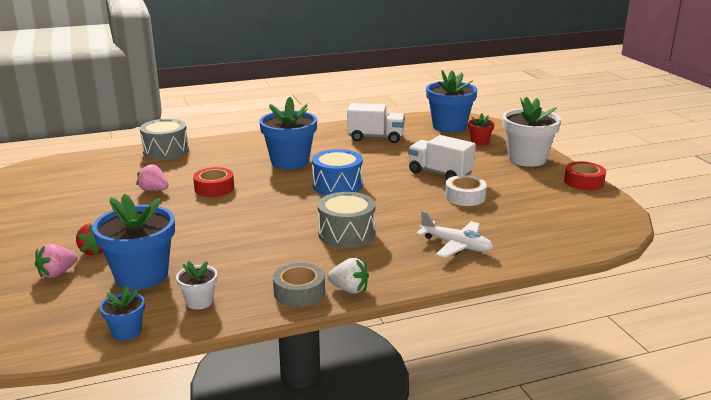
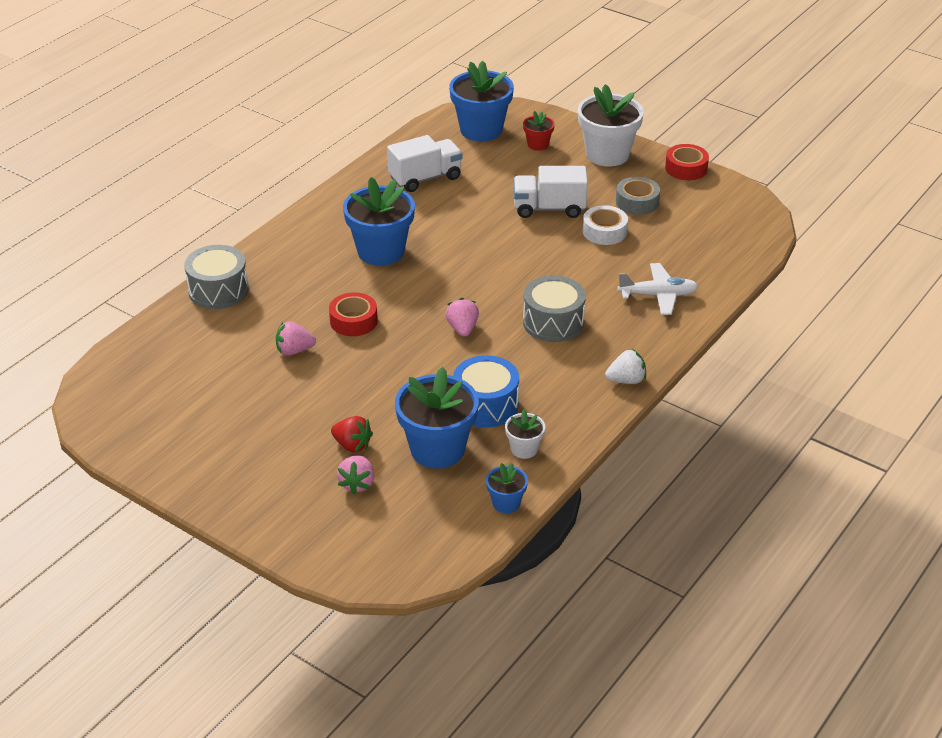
camera: 35 degrees left, 15 degrees up
(276, 215) = (462, 329): none -> pink strawberry
(299, 292) = (591, 401): grey tape -> grey tape (637, 202)
(337, 185) = (471, 265): blue drum -> blue drum (486, 405)

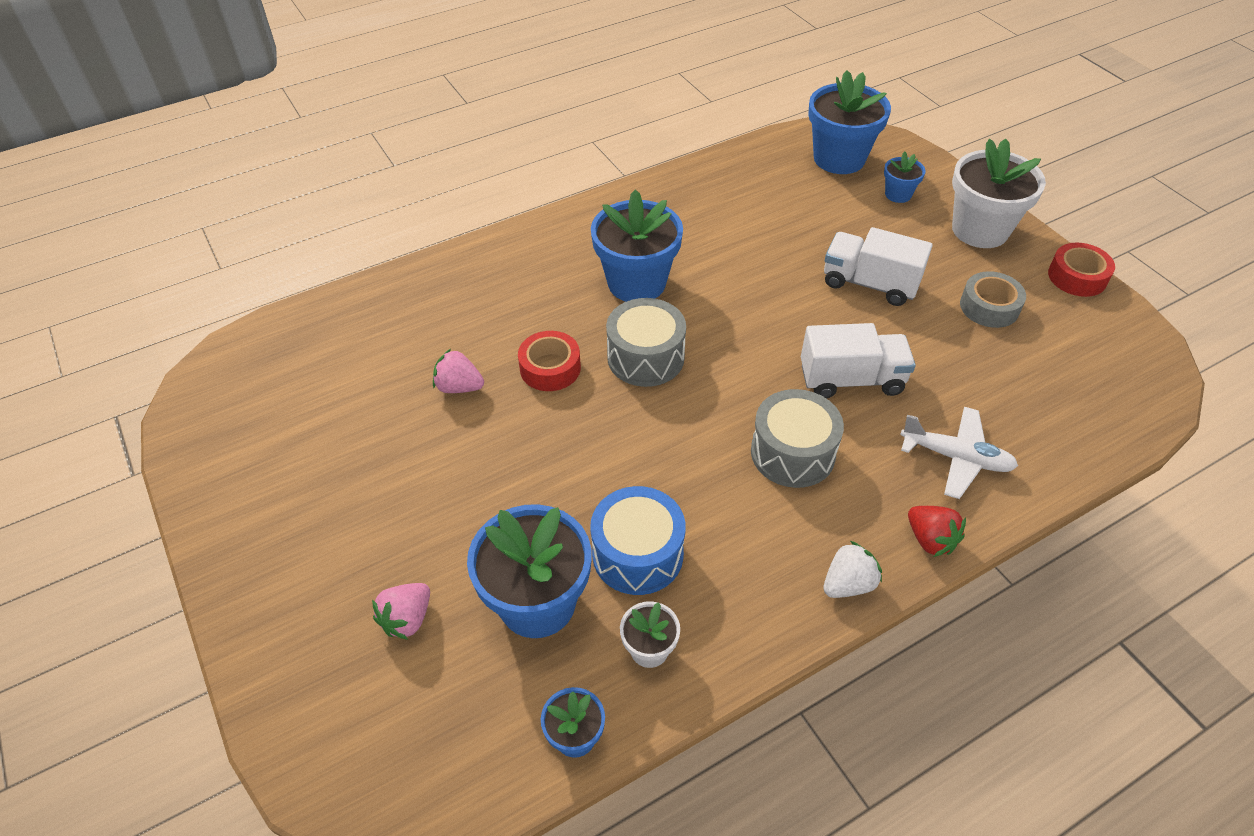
camera: 25 degrees right, 10 degrees up
(218, 290) = (430, 279): grey drum -> grey drum (645, 357)
(352, 445) = (438, 554): red strawberry -> red strawberry (930, 540)
(425, 178) = (741, 202): white truck -> white truck (851, 380)
(462, 329) = (672, 423): pink strawberry -> none
(538, 144) = (898, 194): red flower pot -> blue flower pot
(604, 231) = (926, 337): white tape -> none
(626, 380) = (848, 584): white strawberry -> white strawberry turned 45 degrees counterclockwise

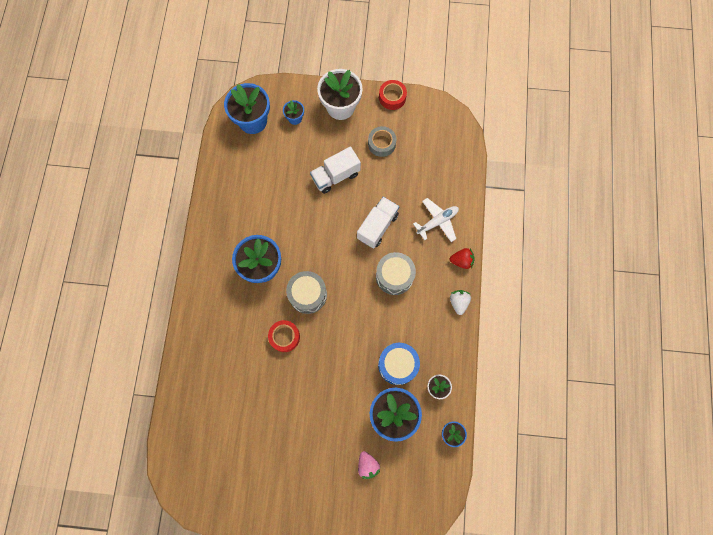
camera: 55 degrees left, 25 degrees up
(459, 387) = (267, 380): pink strawberry -> none

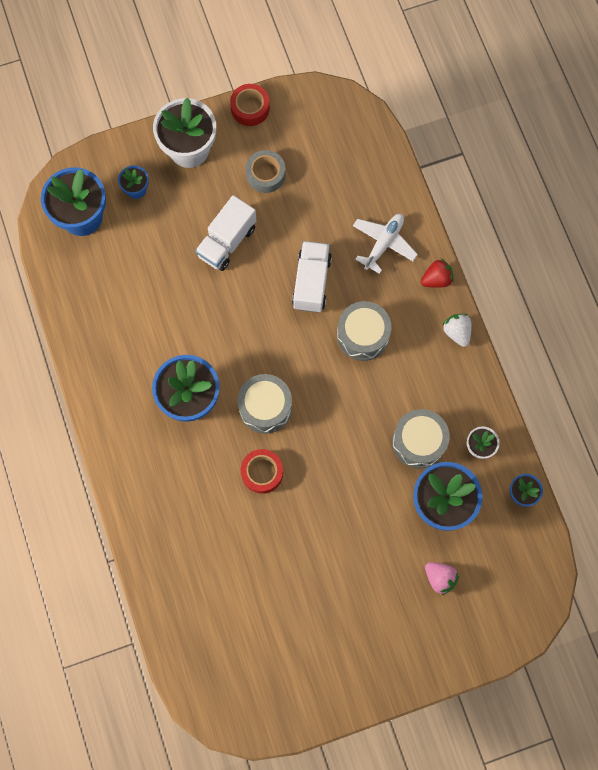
camera: 25 degrees left, 0 degrees up
(397, 365) = (418, 442): blue drum -> grey drum

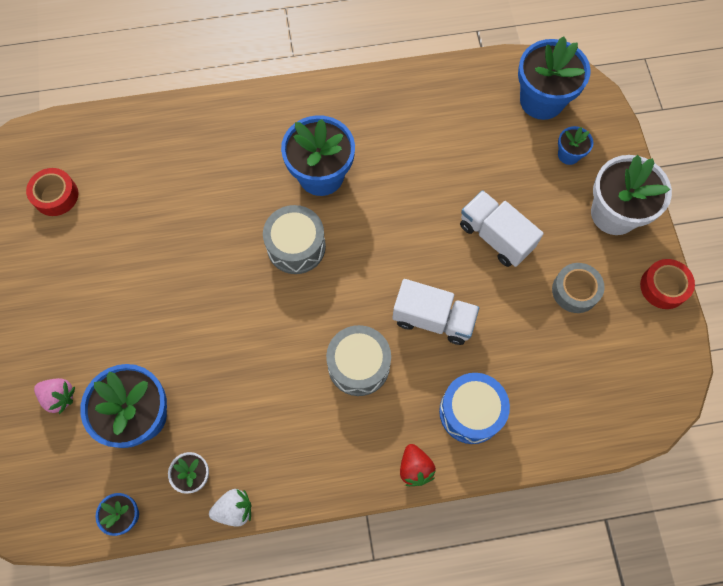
camera: 100 degrees right, 5 degrees down
(262, 472) = (226, 232): red tape -> red tape (55, 195)
(383, 243) = (471, 412): white plane -> blue drum
(418, 442) = (218, 404): grey drum -> none
(440, 578) = (59, 397): pink strawberry -> pink strawberry turned 120 degrees counterclockwise
(457, 332) = (342, 479): white strawberry -> white strawberry (234, 509)

